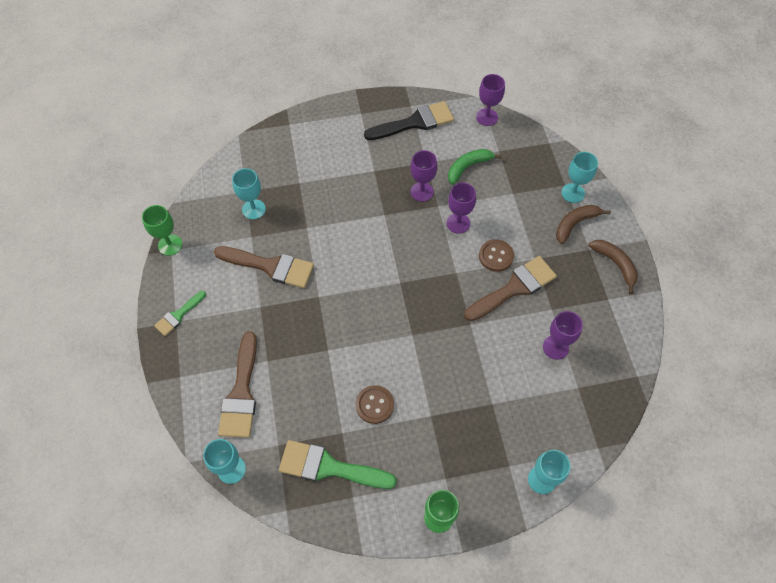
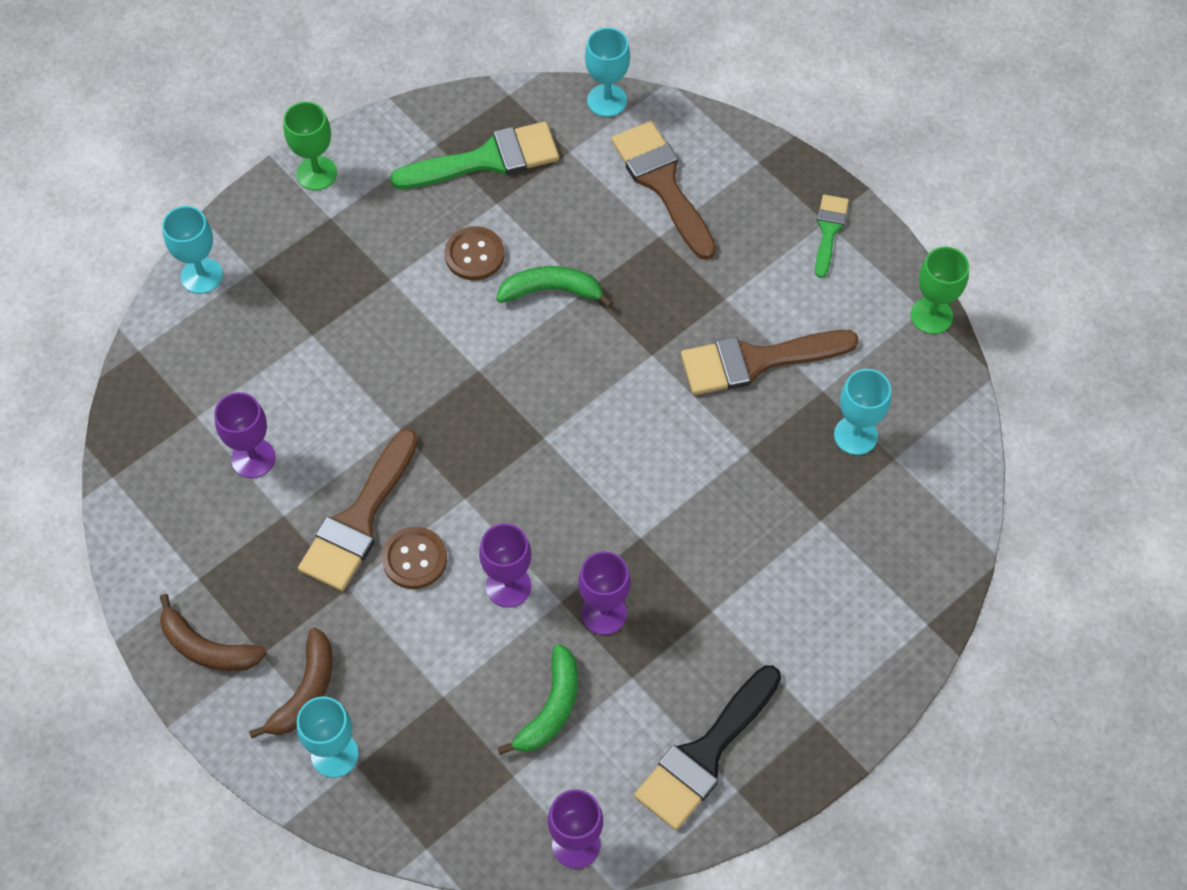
camera: 150 degrees right, 0 degrees up
(346, 359) = (551, 290): none -> green banana

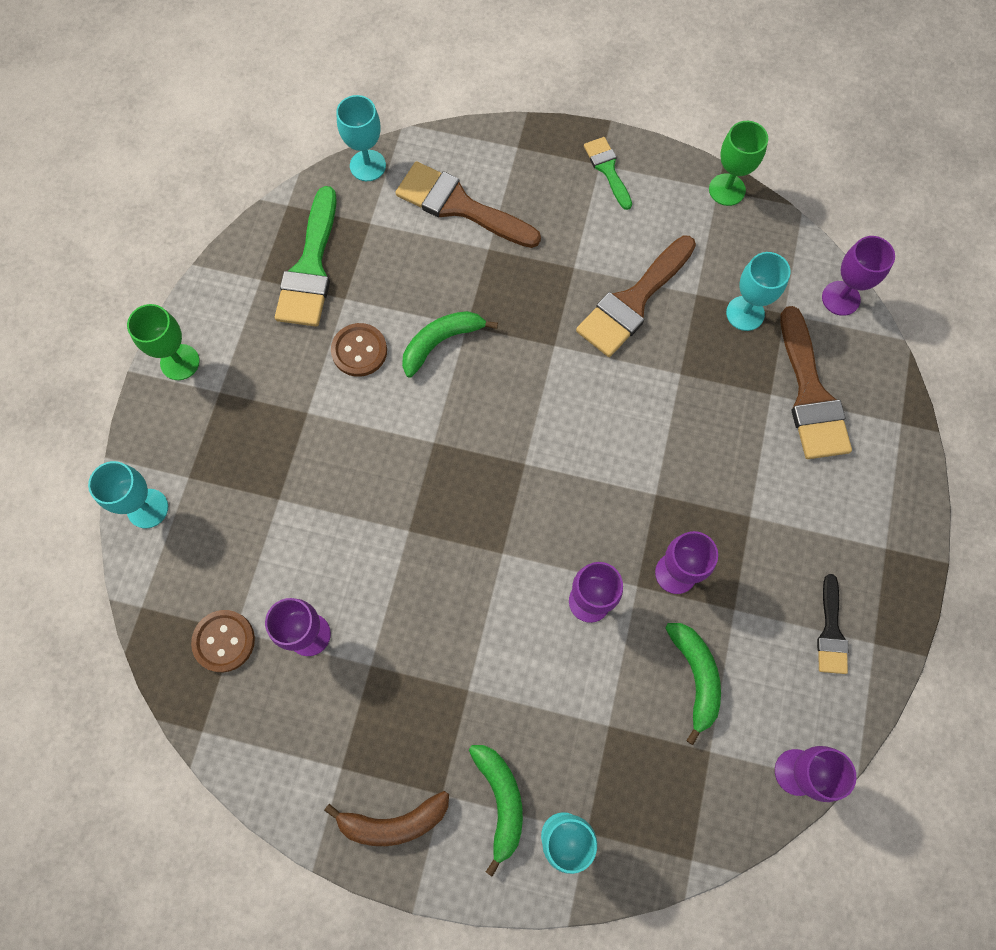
camera: 35 degrees left, 10 degrees up
(305, 691) = (500, 800): brown banana -> green banana
(359, 520) = (433, 627): brown brush -> brown brush (810, 394)
(414, 559) = (502, 629): brown button -> brown button (224, 641)
(487, 159) = (310, 268): green brush -> green brush turned 150 degrees clockwise
(705, 754) = (831, 632): black brush -> black brush, size x0.56
(962, 479) = (840, 298): none -> purple goblet

